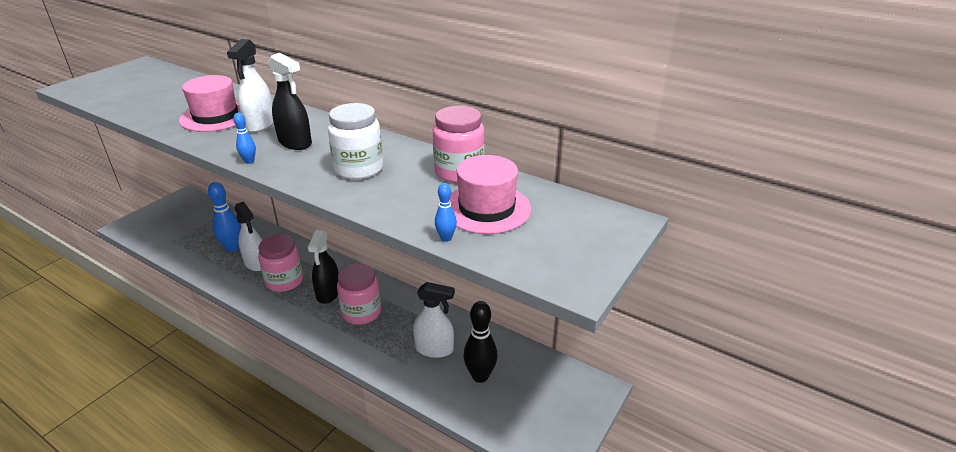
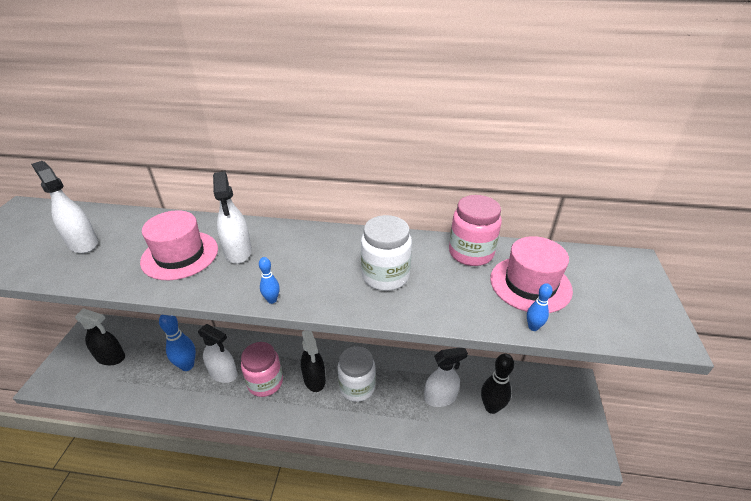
camera: 25 degrees left, 5 degrees up
(158, 94) = (83, 243): none -> white spray bottle
(295, 143) = (295, 263): black spray bottle -> black spray bottle (111, 357)
(361, 312) = (357, 387): pink jar -> white jar

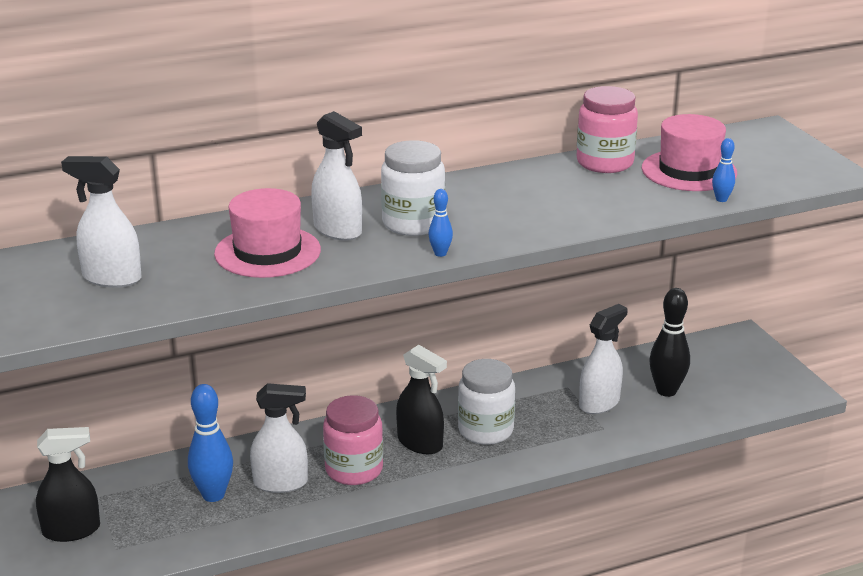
camera: 30 degrees left, 10 degrees down
(385, 276) = (537, 203): white jar -> white jar (413, 223)

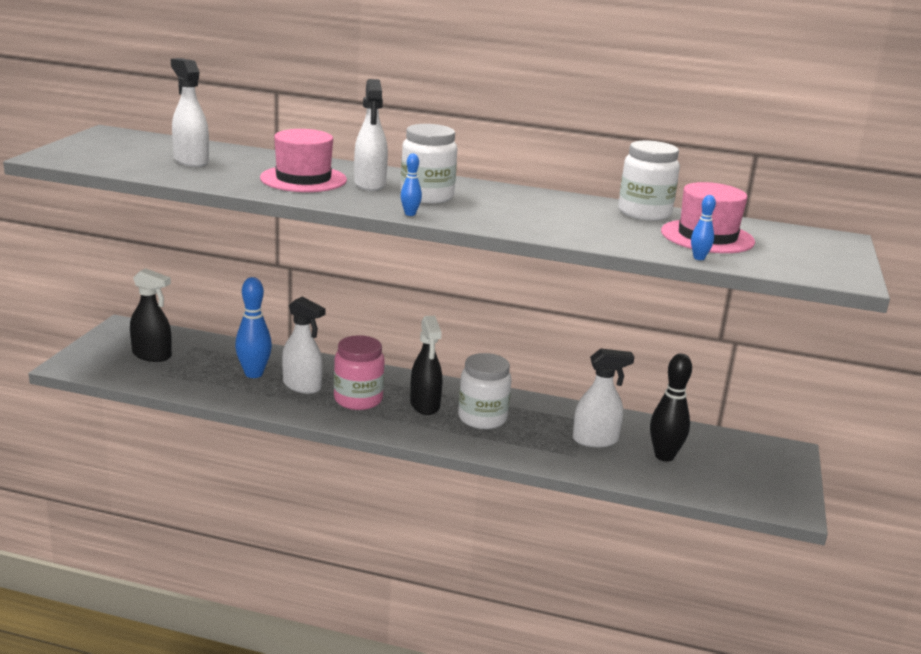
camera: 35 degrees right, 5 degrees down
(605, 163) = (644, 213): pink jar -> white jar

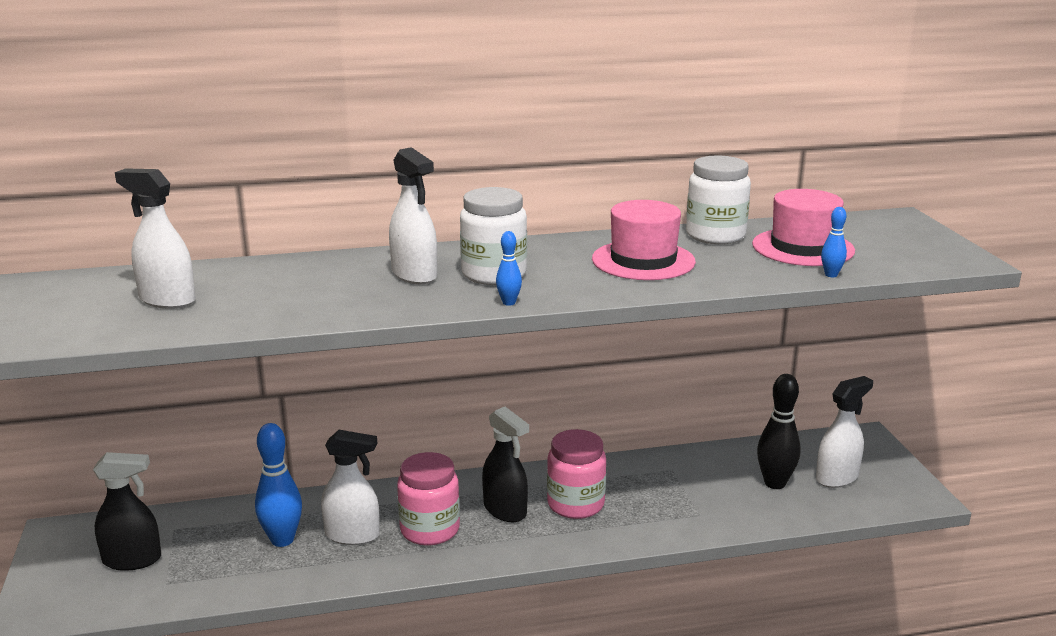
camera: 25 degrees left, 0 degrees up
(303, 179) = (333, 289): pink hat -> pink hat (643, 260)
(482, 418) = (575, 504): white jar -> pink jar
(595, 440) = (701, 489): white spray bottle -> white spray bottle (837, 477)

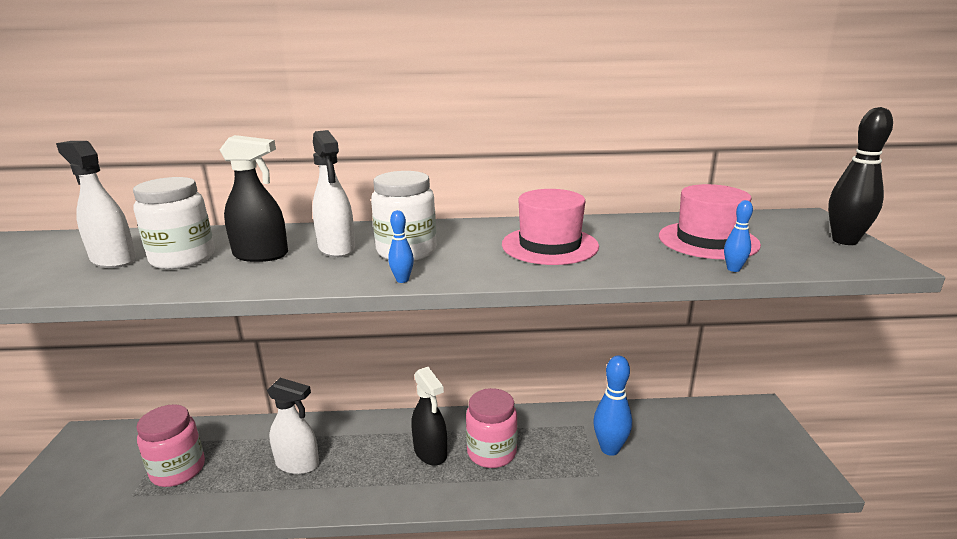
camera: 10 degrees right, 0 degrees up
(132, 560) = (119, 469): black spray bottle -> black spray bottle (261, 255)
(282, 540) = (241, 462): blue bowling pin -> blue bowling pin (609, 449)
(430, 530) = (361, 465): pink jar -> pink jar (178, 470)
(715, 235) = (625, 225): white jar -> white jar (183, 258)
(775, 483) = (673, 449): black bowling pin -> black bowling pin (844, 241)
(837, 477) = (732, 448): white spray bottle -> none

